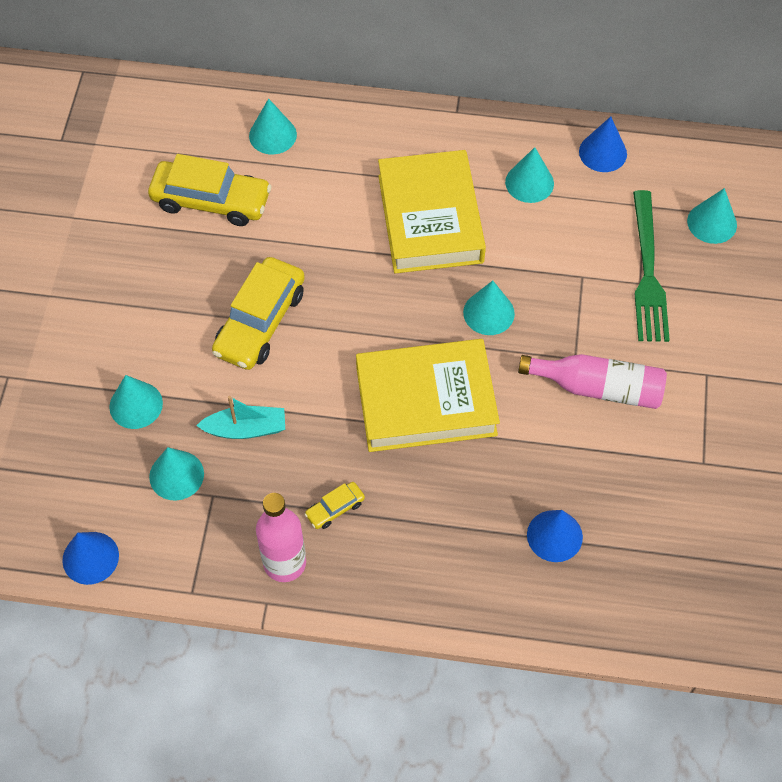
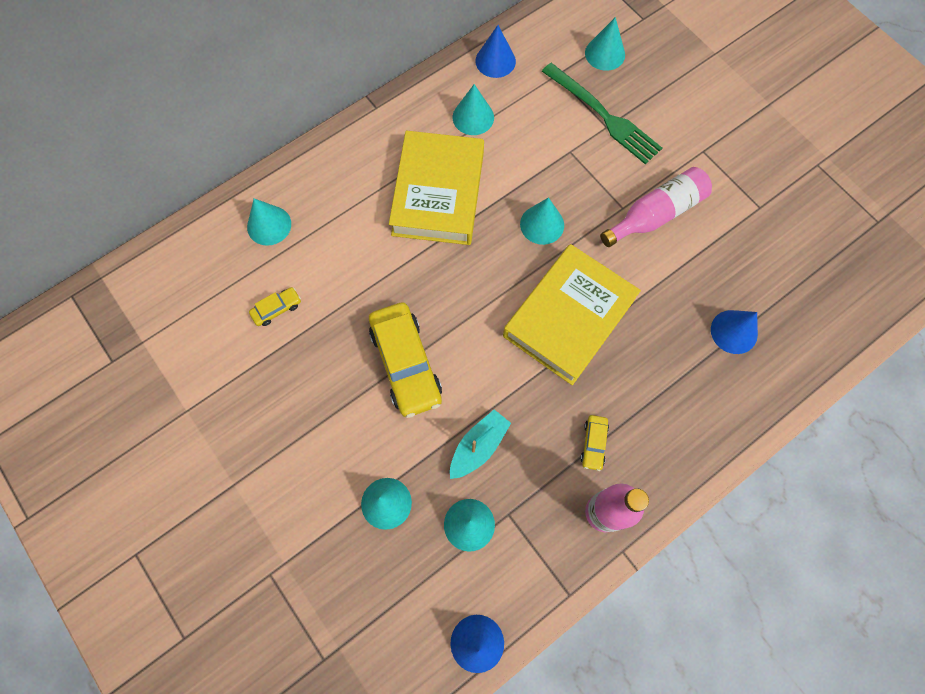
camera: 45 degrees left, 10 degrees up
(211, 201) = (277, 309): yellow car -> yellow car, size x0.46
(430, 219) = (438, 193): yellow book -> yellow book turned 60 degrees clockwise

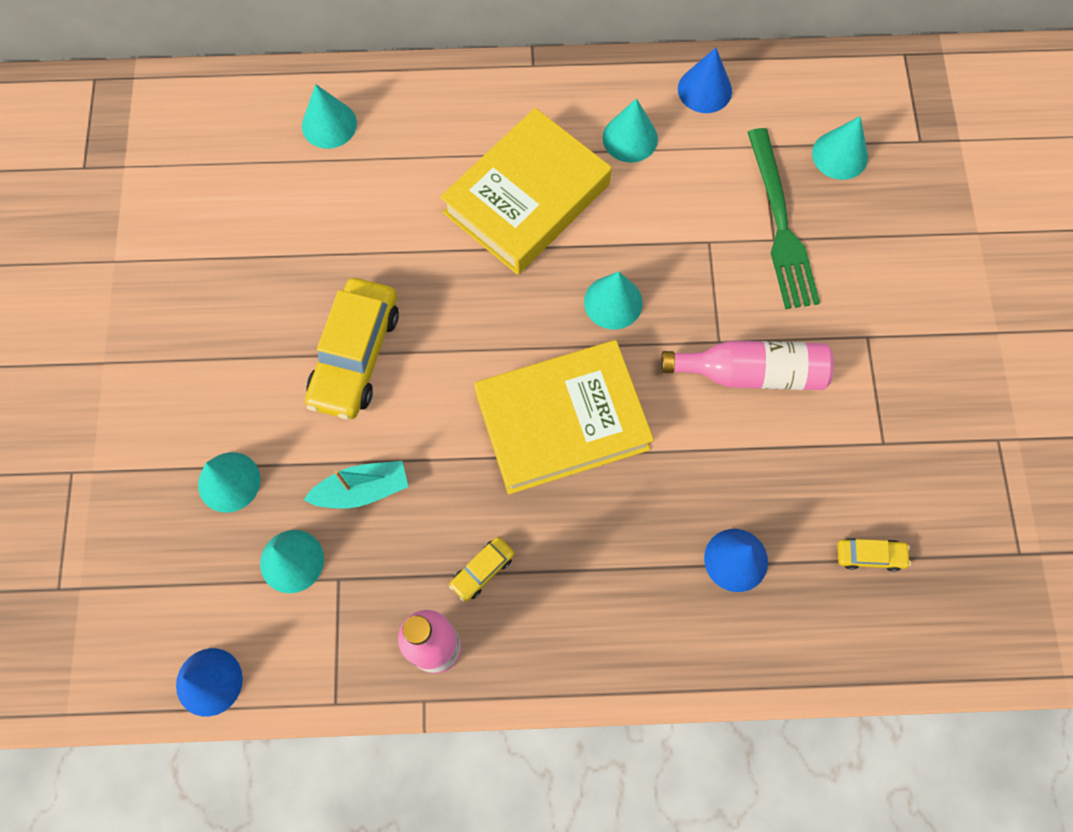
camera: 35 degrees right, 0 degrees up
(277, 309) = (272, 216): yellow car -> yellow car (870, 555)

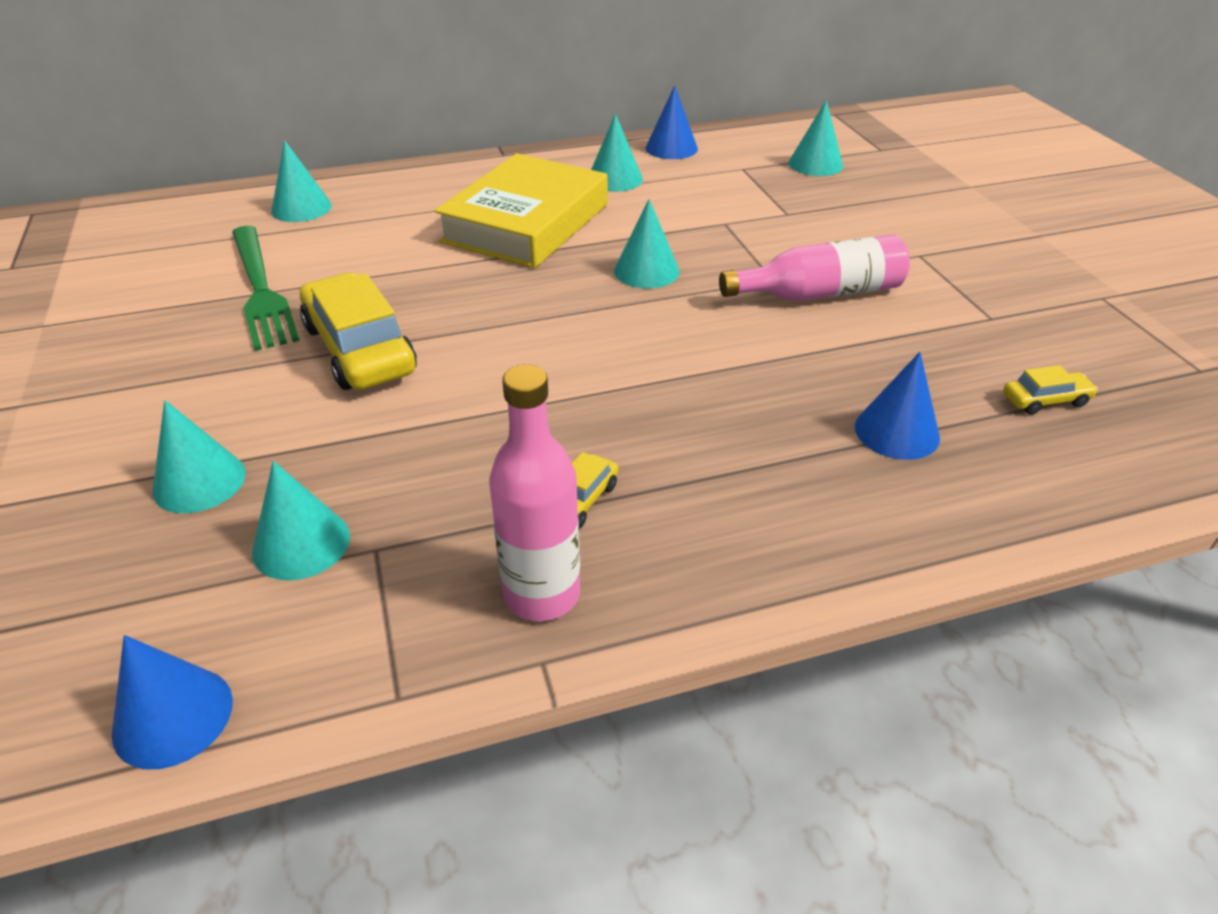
camera: 15 degrees left, 30 degrees down
(355, 355) = (360, 349): yellow car -> yellow car turned 150 degrees clockwise
(362, 490) = (392, 456): turquoise boat -> none
(562, 421) = (629, 359): yellow book -> none
(780, 224) = (787, 205): green fork -> green fork (260, 289)

